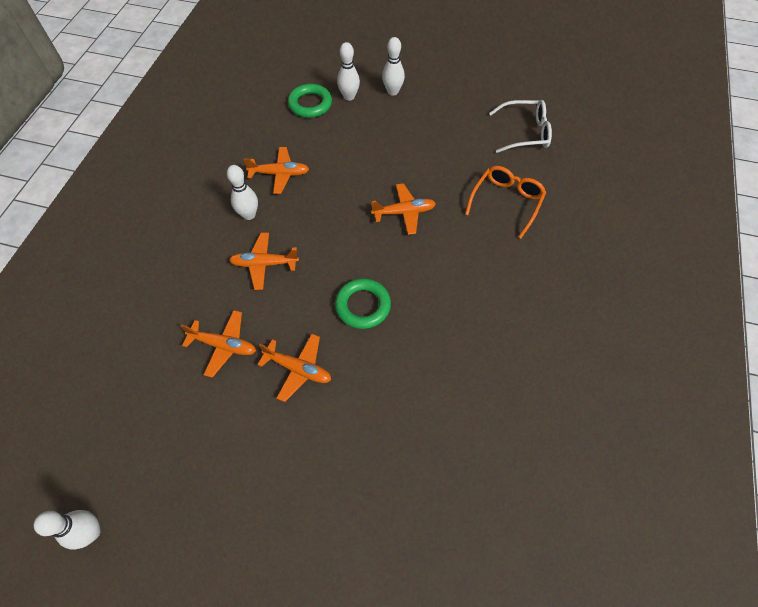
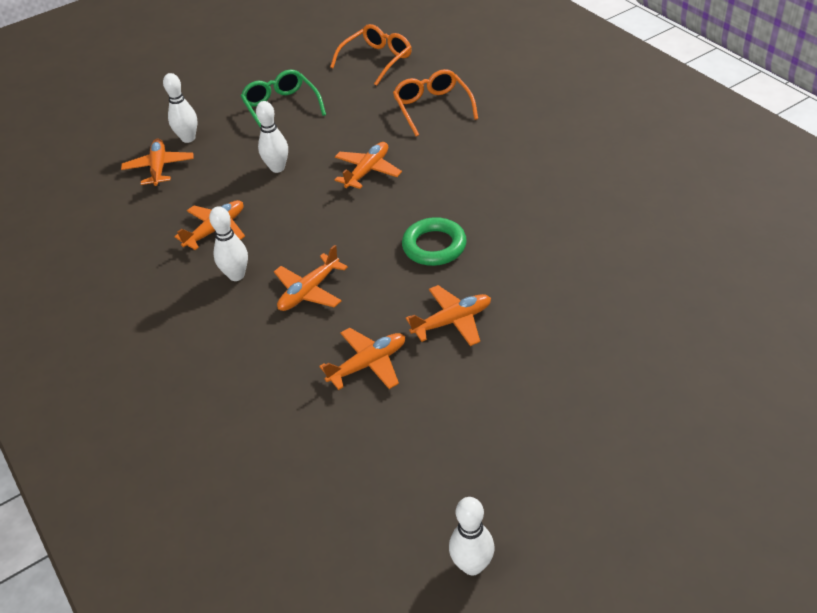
camera: 45 degrees left, 15 degrees down
(310, 104) = (159, 168): green ring -> orange plane
(393, 91) = (223, 109): white bowling pin -> white bowling pin (277, 168)
(422, 119) = (281, 108): none -> green glasses
(525, 132) = (377, 60): white glasses -> orange glasses

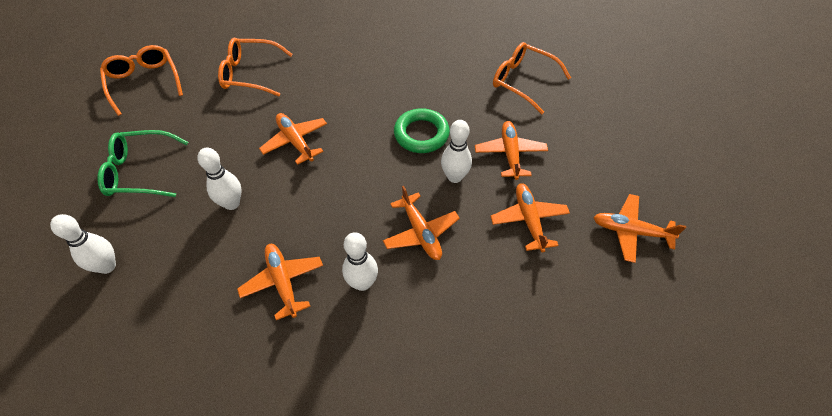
camera: 70 degrees left, 10 degrees up
(159, 168) = (133, 309): orange plane -> orange plane (630, 231)
(472, 565) = (738, 226): white bowling pin -> white bowling pin (454, 177)
(579, 296) = (523, 81): none -> orange glasses

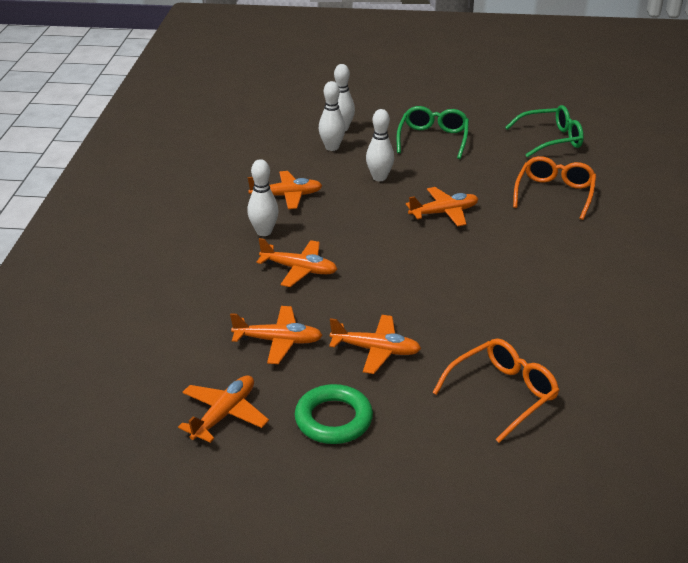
camera: 105 degrees right, 20 degrees down
(144, 82) = (550, 139): orange glasses -> green glasses
(420, 232) = (299, 269): orange plane -> orange plane turned 150 degrees counterclockwise
(421, 134) = (429, 291): green ring -> green ring (333, 419)
(454, 177) = (358, 302): white bowling pin -> white bowling pin (332, 147)

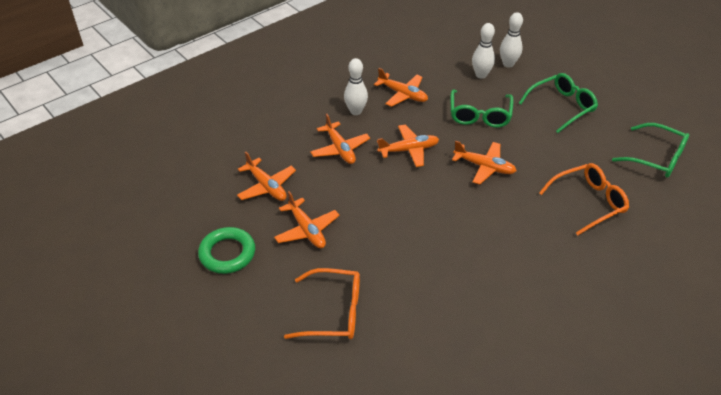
camera: 45 degrees right, 10 degrees up
(224, 414) = (184, 210): orange plane -> orange plane (409, 150)
(379, 177) = (479, 115): white bowling pin -> green glasses

